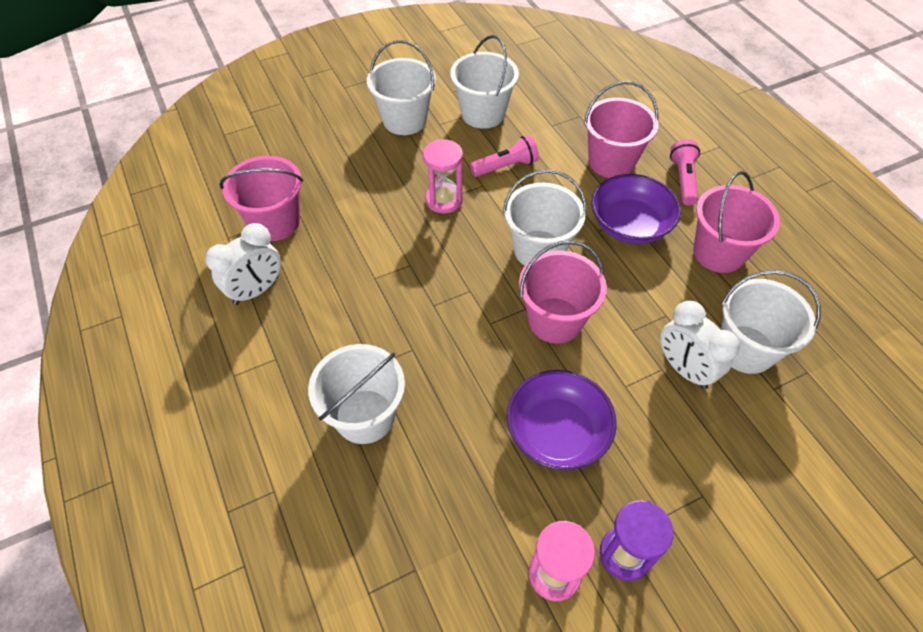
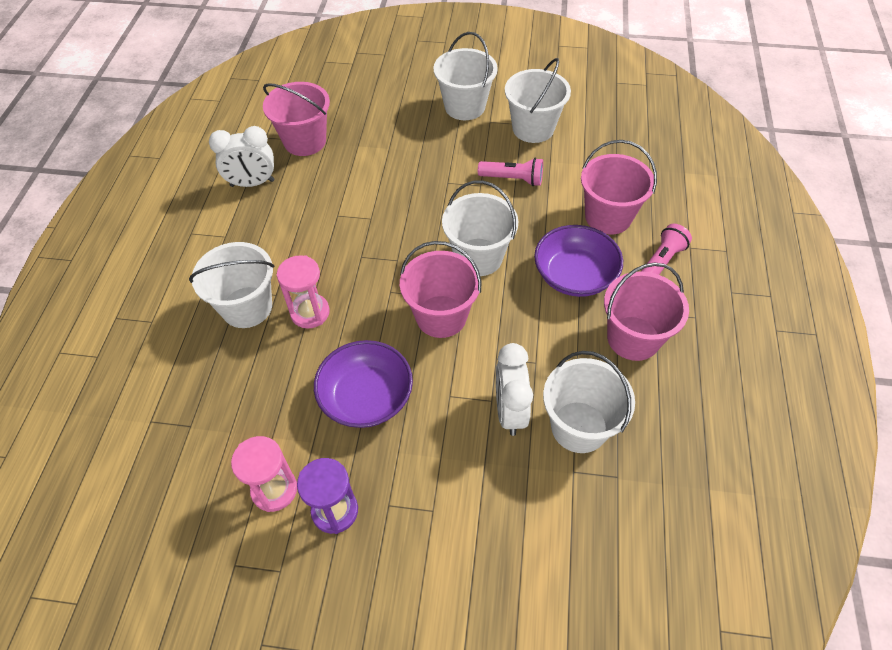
camera: 35 degrees right, 0 degrees up
(444, 200) = (439, 182): pink hourglass -> pink hourglass (310, 312)

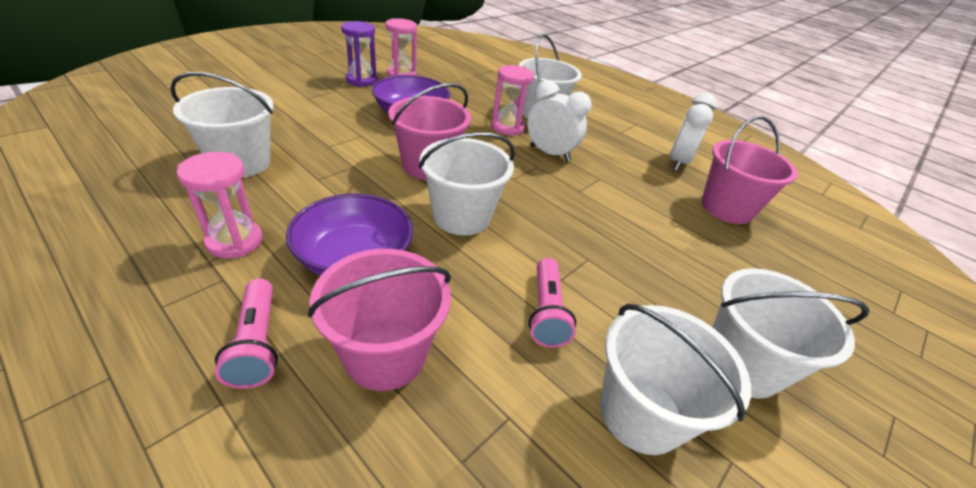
camera: 120 degrees right, 15 degrees down
(510, 411) = (307, 147): white clock -> white clock (549, 153)
(513, 179) = (546, 312): pink flashlight -> pink flashlight turned 45 degrees counterclockwise
(633, 338) = (235, 241): pink bucket -> pink hourglass

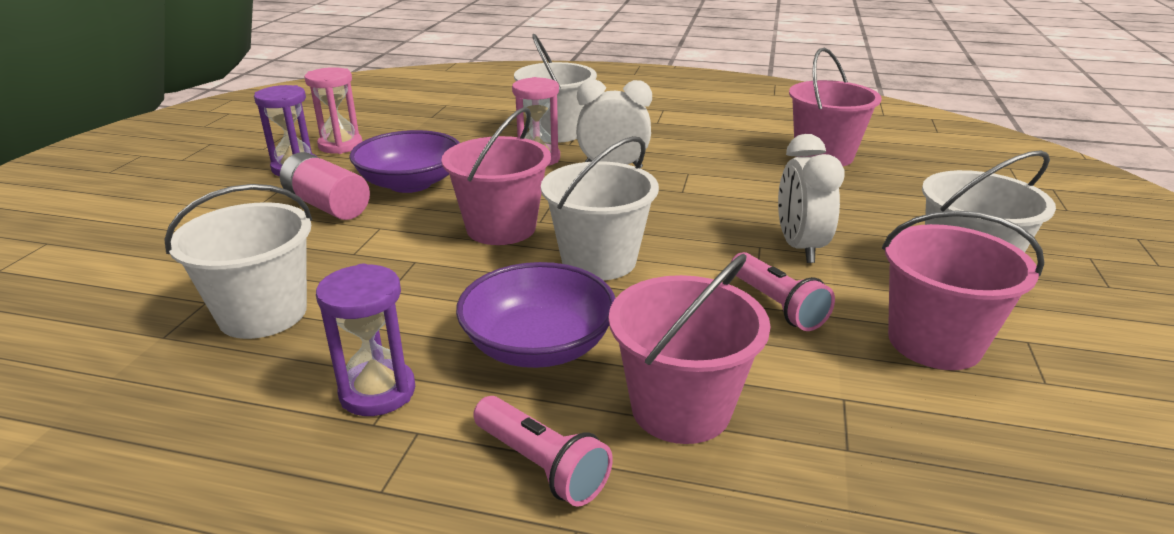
camera: 25 degrees left, 10 degrees down
(235, 241) = (377, 392): pink hourglass -> purple hourglass
(350, 110) = (327, 205): none -> pink battery
(640, 413) = (934, 342): white bucket -> pink bucket
(677, 162) = (740, 131): white clock -> white clock (800, 247)

